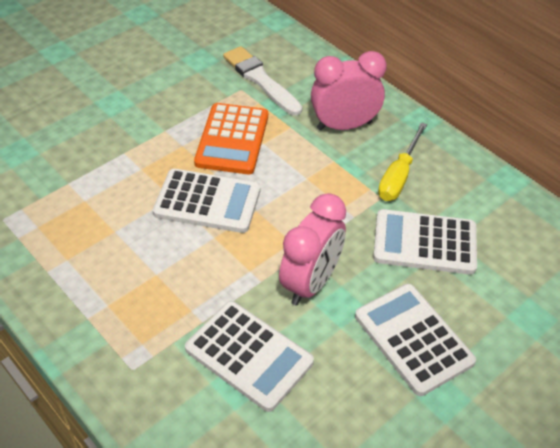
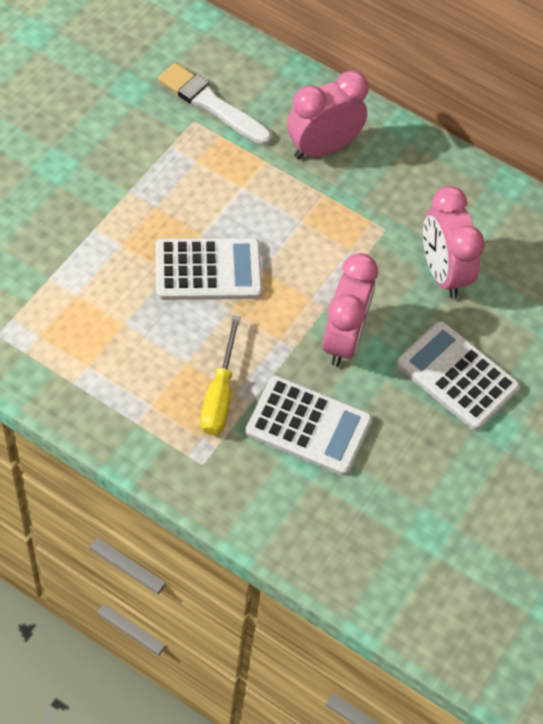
camera: 20 degrees left, 10 degrees up
(232, 139) = (207, 189): orange calculator -> none
(398, 176) = (397, 200): yellow screwdriver -> yellow screwdriver (219, 394)
(424, 243) = (442, 272): white calculator -> pink clock

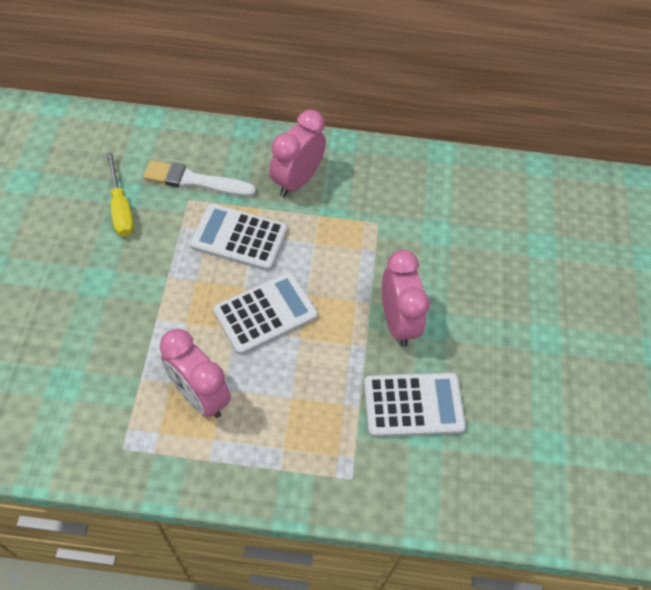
camera: 25 degrees left, 0 degrees up
(219, 394) = (331, 412): yellow screwdriver -> yellow screwdriver (121, 208)
(442, 272) = (437, 238): pink clock -> pink clock (200, 396)
(456, 376) = (494, 313): white calculator -> white calculator (239, 238)

